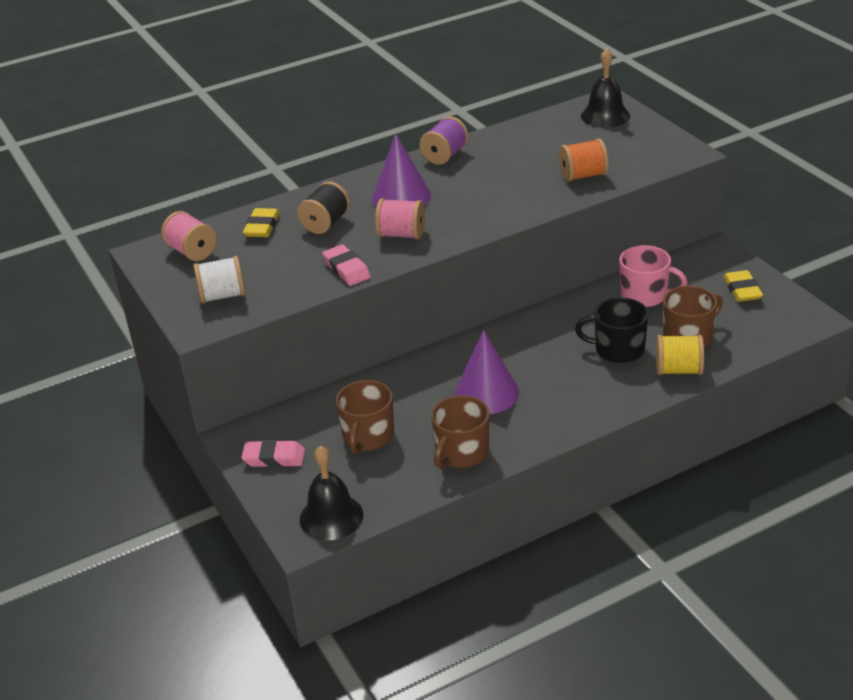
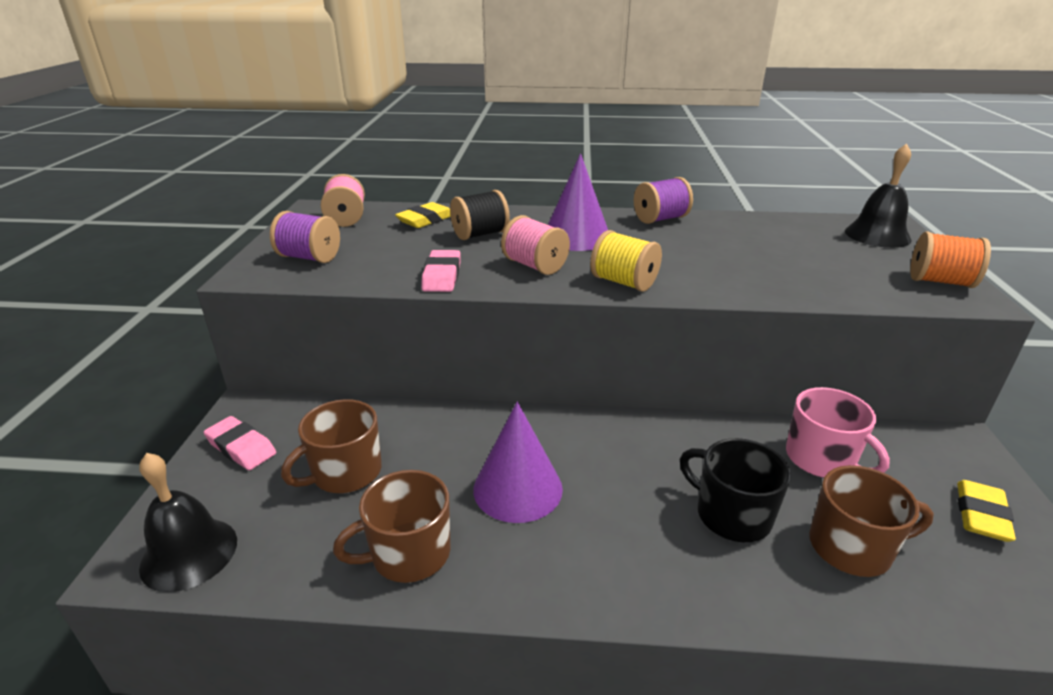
camera: 30 degrees right, 5 degrees down
(222, 296) = (309, 257): white spool -> purple spool
(583, 176) = (801, 278): orange spool -> orange spool (940, 281)
(678, 370) = (802, 593): yellow spool -> yellow spool (624, 282)

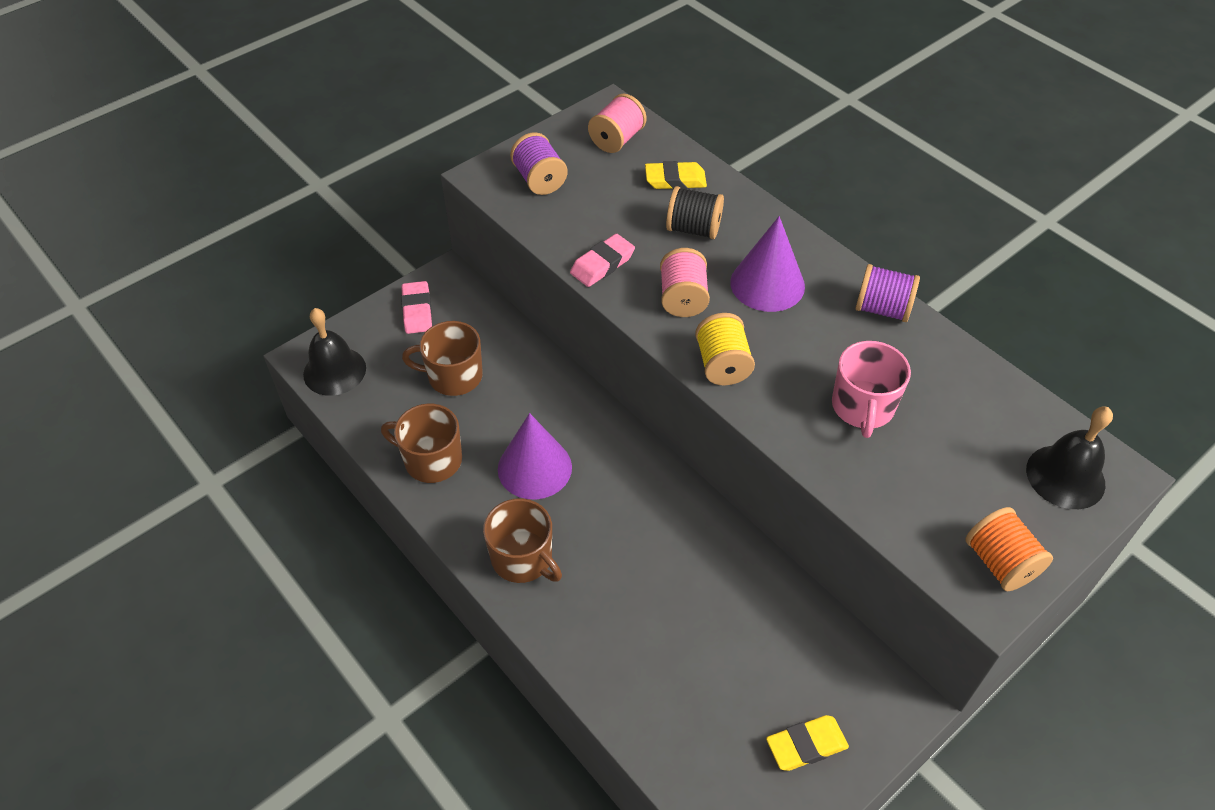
camera: 45 degrees right, 20 degrees up
(731, 514) = (637, 594): black mug -> none
(821, 459) = (763, 617): pink mug -> pink mug (862, 407)
(852, 547) = (678, 677): brown mug -> brown mug (523, 558)

